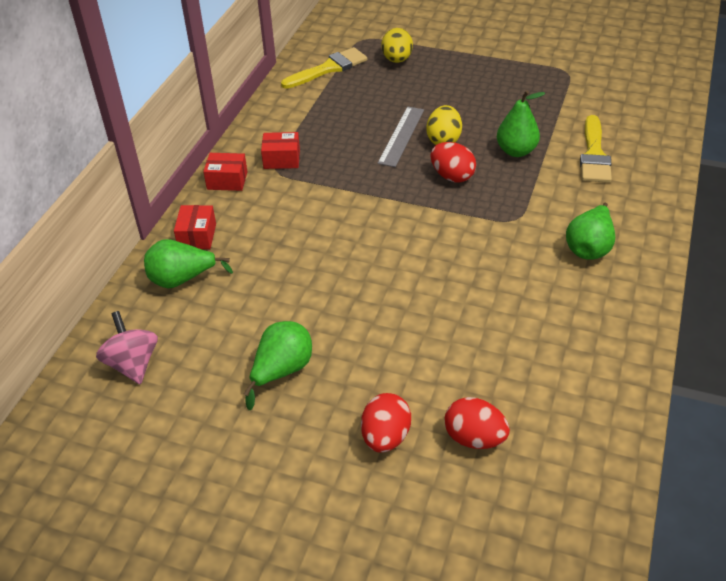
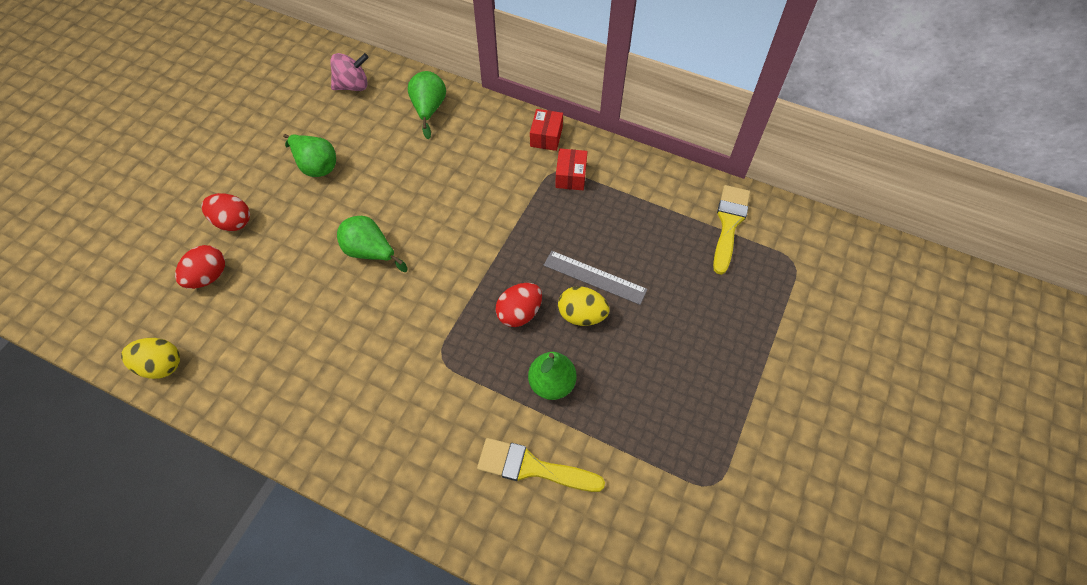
camera: 95 degrees right, 15 degrees up
(197, 236) = (477, 117): red box -> none
(328, 68) = (729, 224): yellow brush -> yellow brush turned 135 degrees counterclockwise
(397, 60) = (746, 291): yellow egg -> yellow egg (161, 365)
(589, 247) = (383, 417): green pear -> green pear (370, 252)

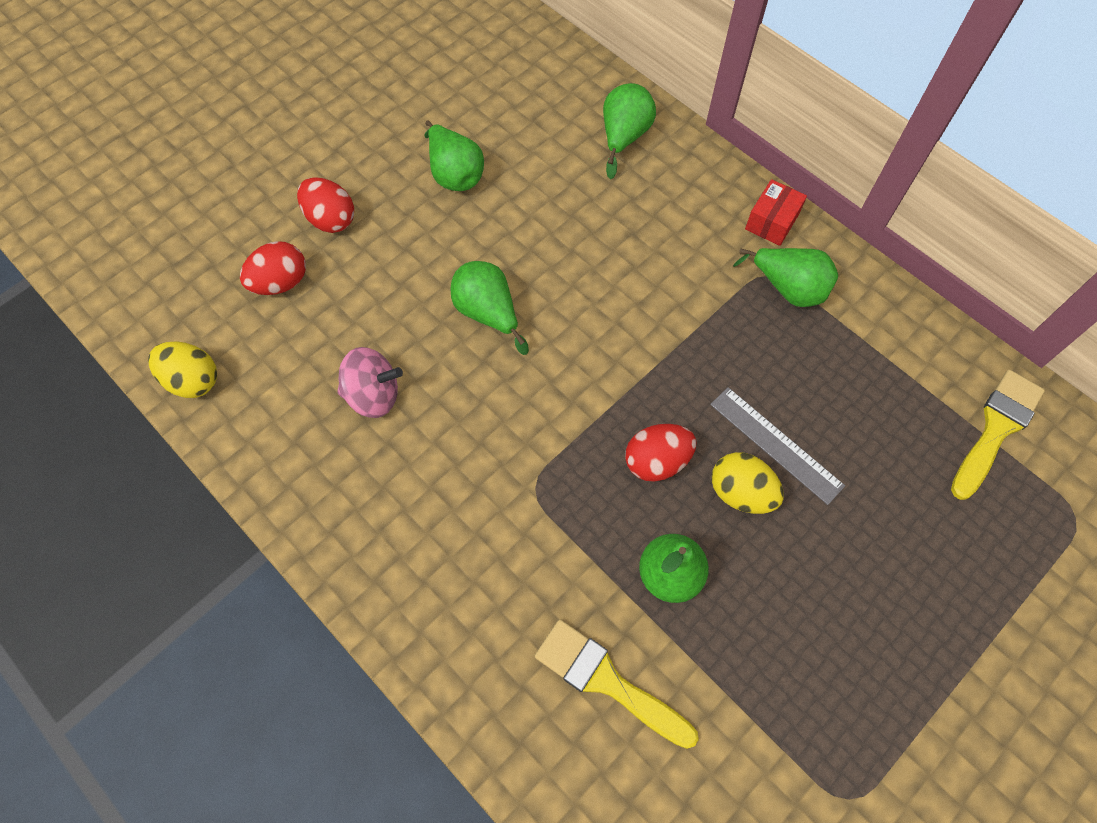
camera: 20 degrees right, 5 degrees up
(353, 86) = (534, 76): pink spinning top -> pink spinning top (373, 395)
(571, 176) = (788, 288): red box -> green pear

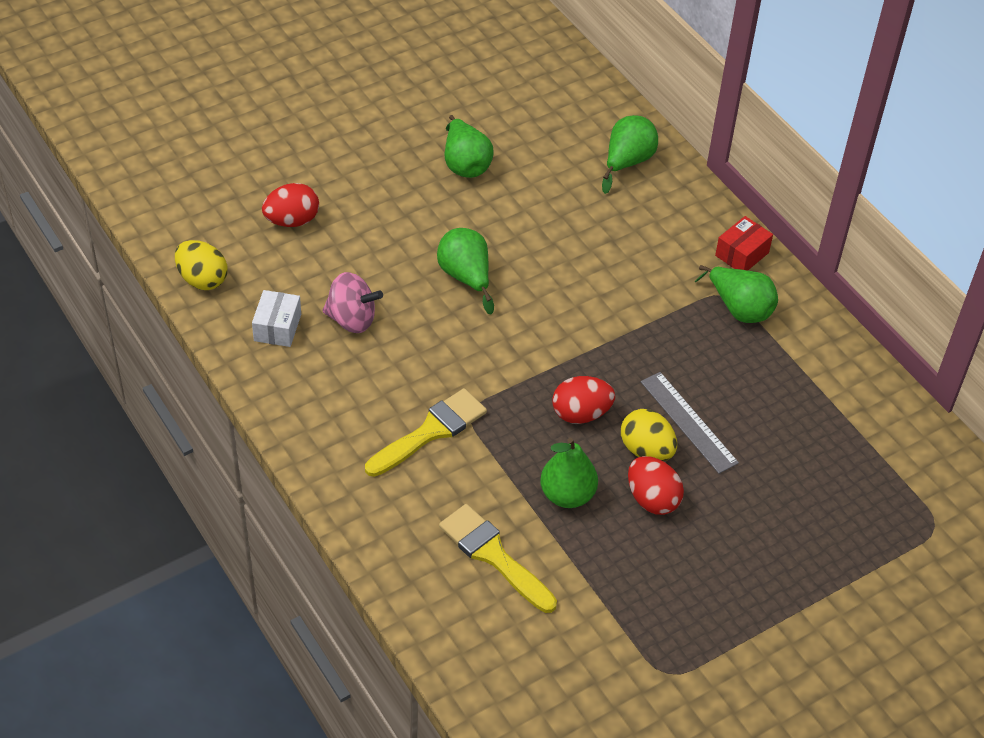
camera: 10 degrees right, 15 degrees down
(291, 425) = (277, 327): none -> white box
(331, 219) = (346, 180): red egg -> red egg (652, 499)
(996, 428) = (888, 448): yellow brush -> yellow brush (431, 431)

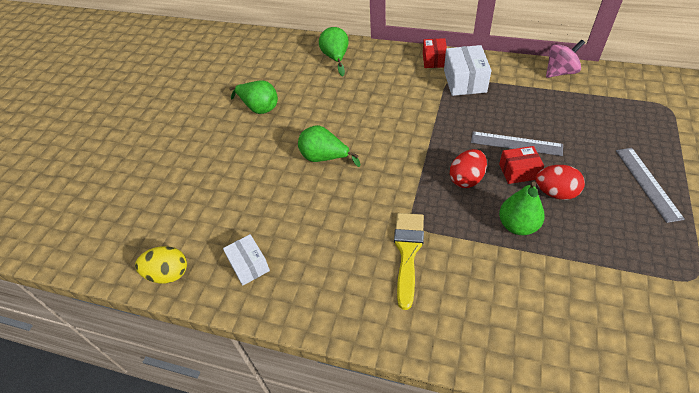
camera: 35 degrees left, 0 degrees up
(292, 221) = (192, 199): red egg -> none
(352, 319) = (288, 226): pink spinning top -> pink spinning top (560, 72)
(493, 555) = (531, 294): yellow brush -> none
(646, 450) = (518, 171): yellow egg -> red box
(739, 309) = (464, 81): green pear -> white box
(765, 570) = (647, 183): none -> grey ruler

